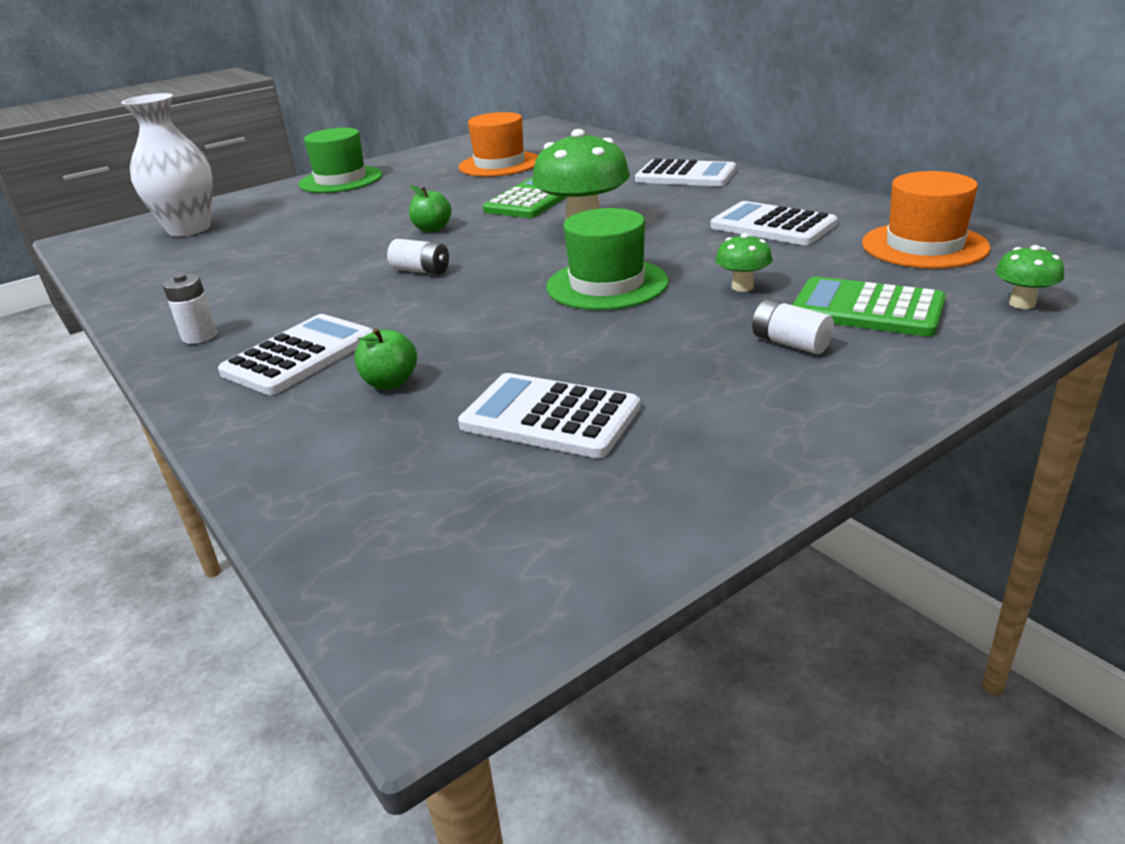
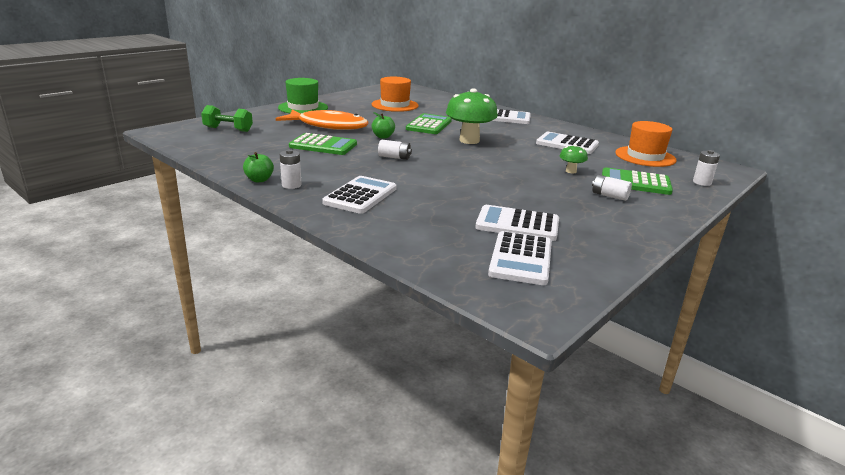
camera: 15 degrees left, 5 degrees down
(189, 229) = (228, 129): white vase -> green dumbbell
(316, 252) = (323, 145): none -> green calculator
(355, 213) = (328, 126): none -> orange fish
(390, 382) = (423, 209): green apple -> green apple (259, 180)
(499, 505) = (521, 259): none -> white calculator
(607, 284) = (502, 168): green hat -> none
(1022, 304) = (702, 182): green mushroom -> white battery

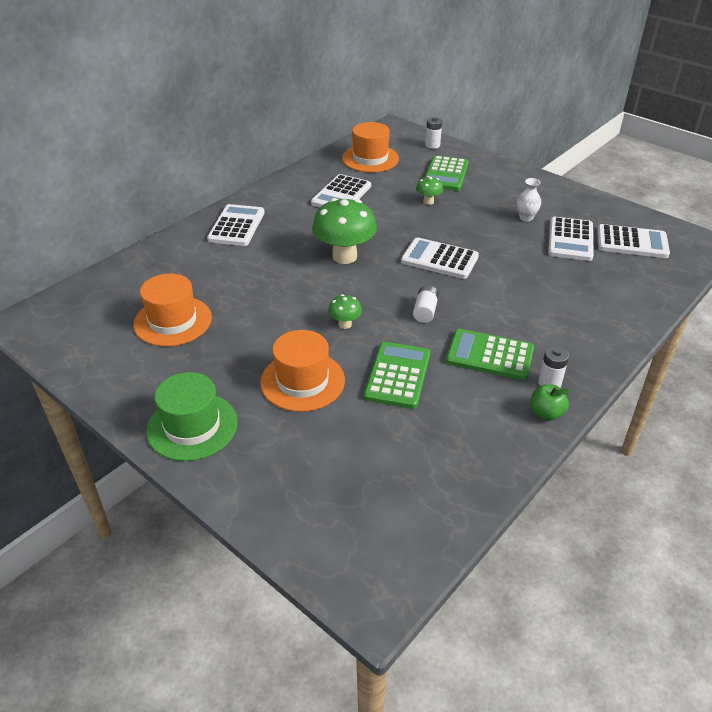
camera: 90 degrees left, 15 degrees up
(228, 129) = (343, 498): green dumbbell -> none
(328, 126) = (302, 381): orange fish -> orange hat
(360, 196) = (554, 329): white calculator -> white calculator (439, 259)
(383, 137) = (345, 324): green apple -> green mushroom
(429, 125) = (282, 287): green calculator -> green calculator (489, 355)
(558, 208) = (526, 218): none -> white vase
(609, 196) = (484, 190): white battery -> none

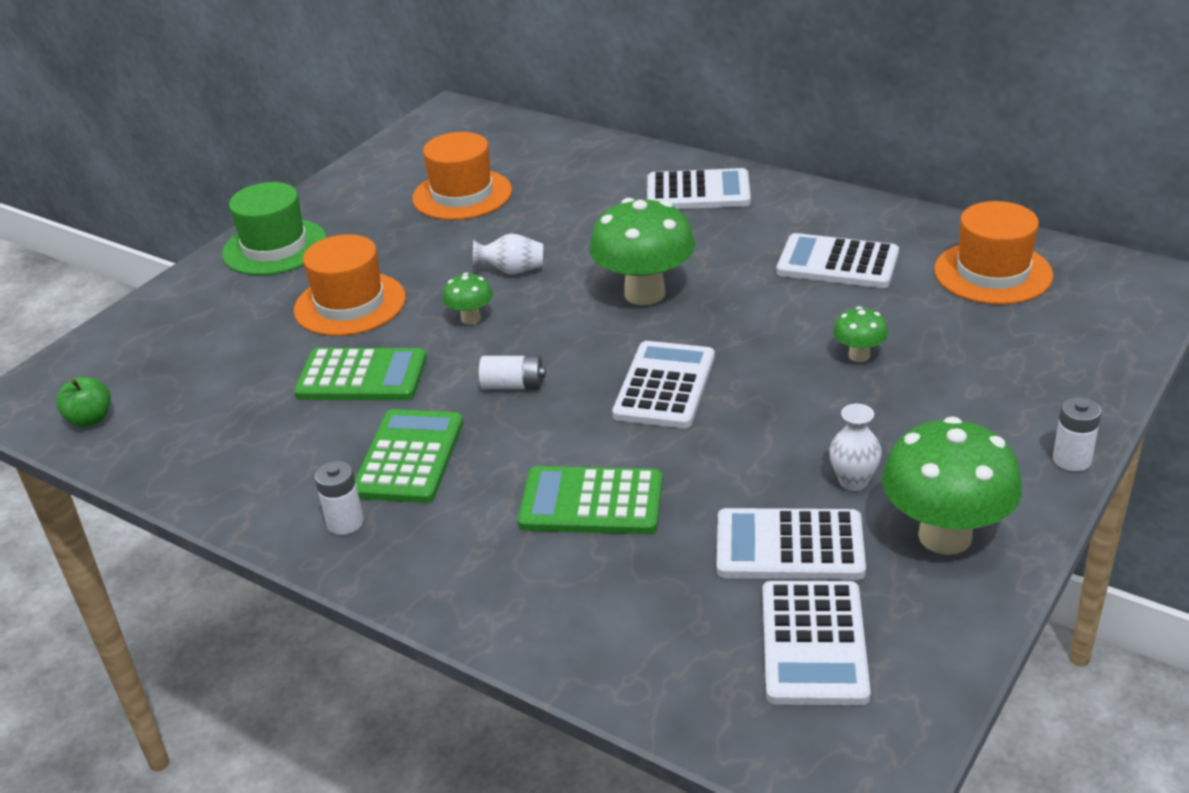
camera: 85 degrees right, 5 degrees down
(293, 304) = (512, 270): none -> white vase
(432, 145) = (1105, 337): white battery -> white battery (1072, 460)
(446, 174) = (983, 366): green calculator -> green calculator (591, 502)
(546, 413) = (278, 519): green apple -> green apple (90, 419)
(564, 203) = (945, 536): none -> green mushroom

